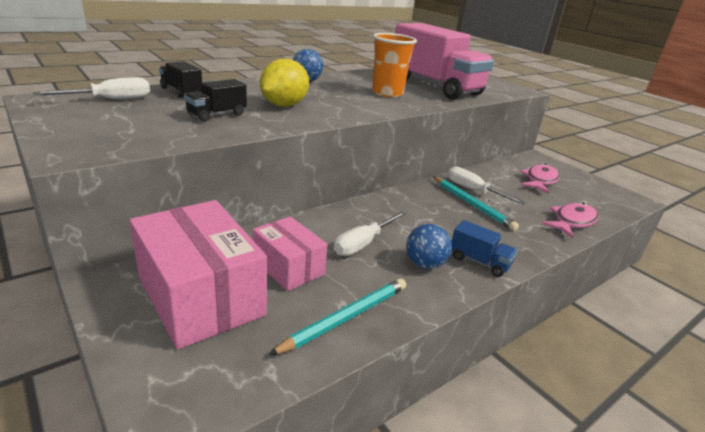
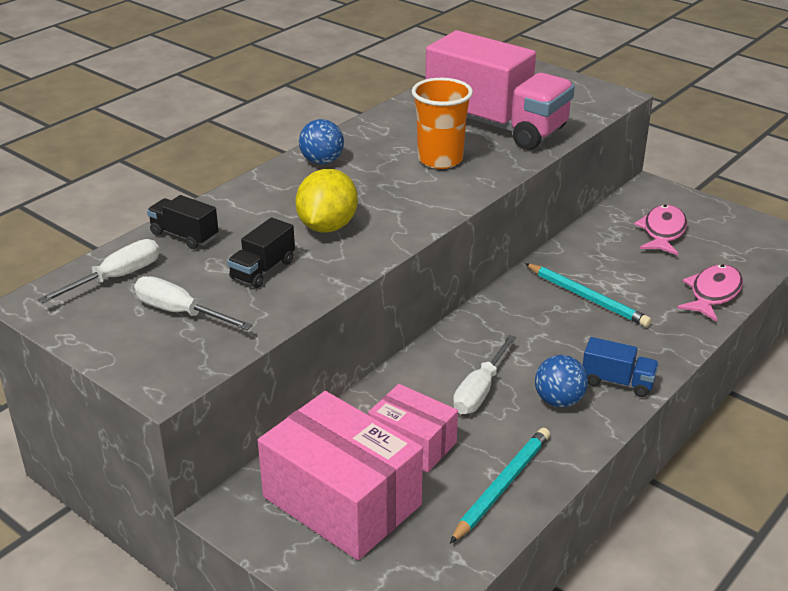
camera: 10 degrees left, 5 degrees up
(473, 190) = (582, 273): white screwdriver -> white screwdriver (180, 312)

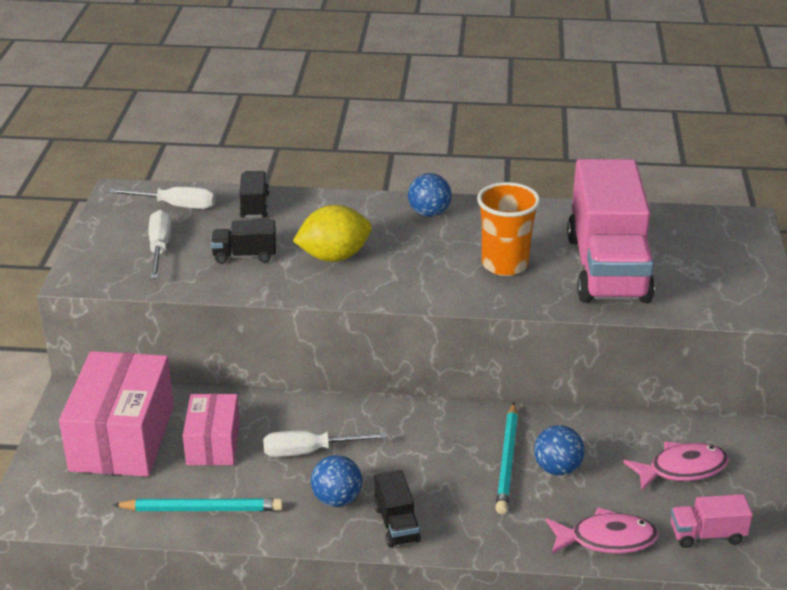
camera: 55 degrees right, 0 degrees up
(616, 280) = (557, 468): none -> blue ball
(617, 382) = (396, 524): blue truck -> black truck
(739, 253) = (707, 535): none -> pink truck

